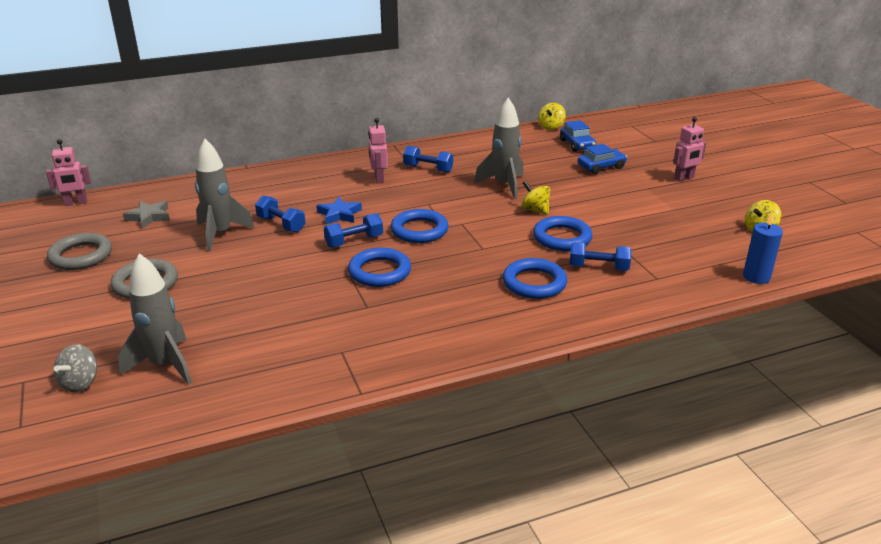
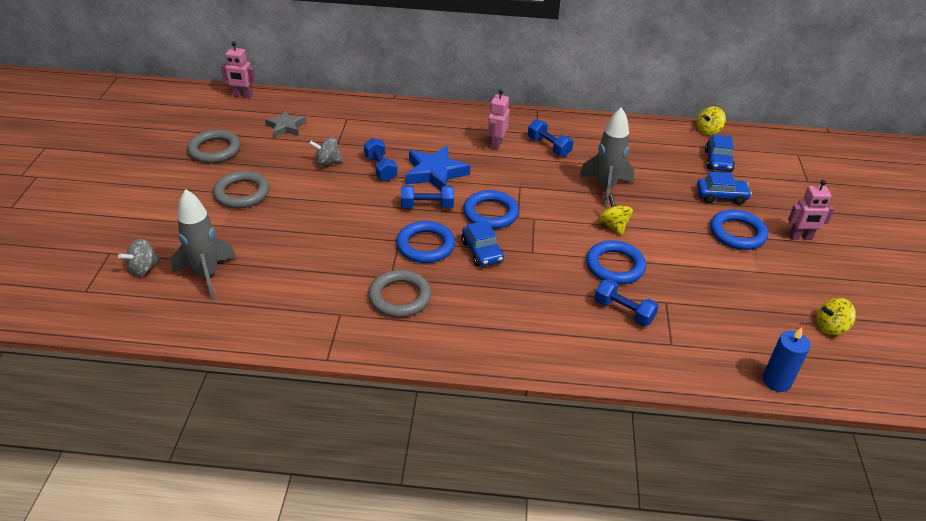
camera: 25 degrees right, 10 degrees up
(220, 234) = (327, 162): grey rocket -> grey spinning top
(339, 214) = (435, 173): blue star -> blue star, size x1.56
(390, 319) = (400, 297): none -> grey ring
(437, 261) = (482, 251): none -> blue car
(534, 283) = (550, 306): blue ring -> blue ring (737, 233)

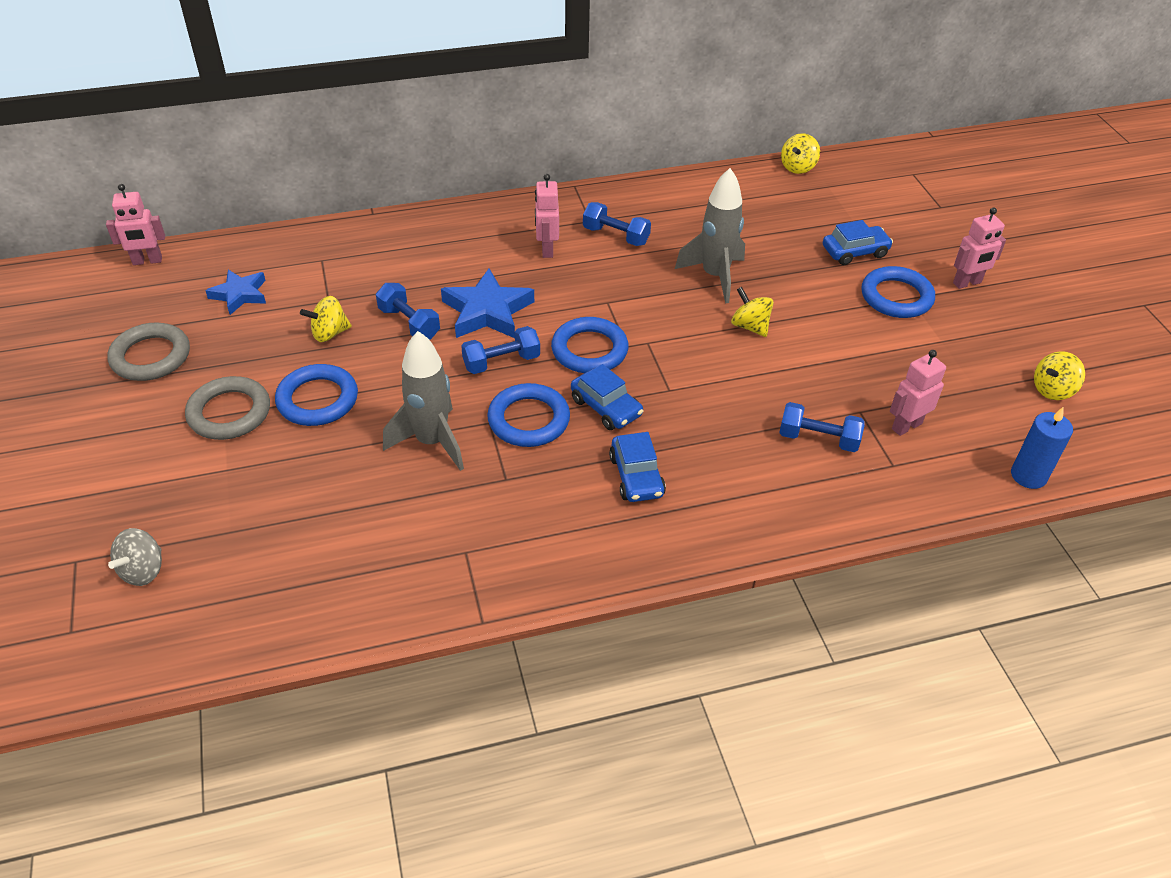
camera: 20 degrees left, 5 degrees up
(207, 275) = (246, 552): grey rocket -> grey rocket (432, 442)
(286, 127) = (240, 294): grey star -> blue star
(327, 162) = (329, 333): grey spinning top -> yellow spinning top
(400, 297) = (533, 503): grey ring -> none
(615, 266) = (778, 380): blue ring -> blue ring (317, 400)
(696, 321) = (906, 426): none -> pink robot
(718, 161) = (828, 205): blue car -> blue car (636, 476)

